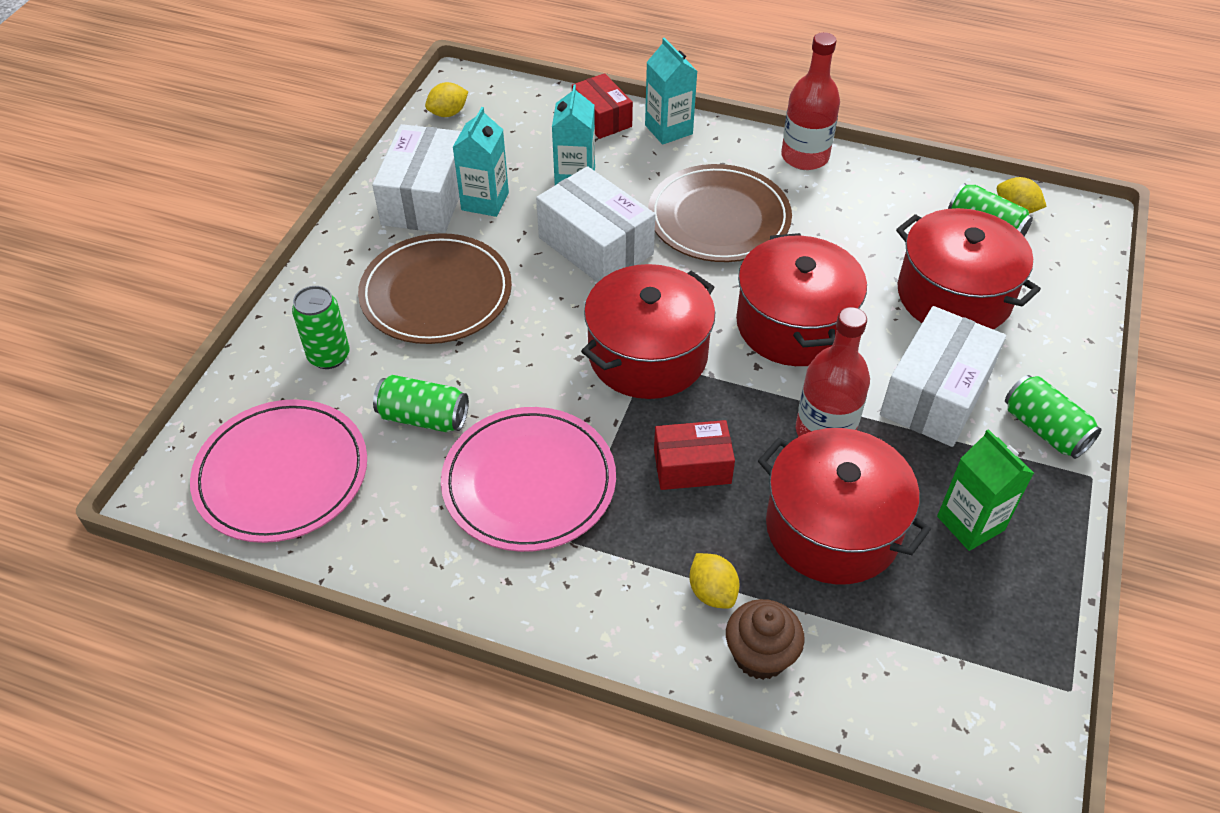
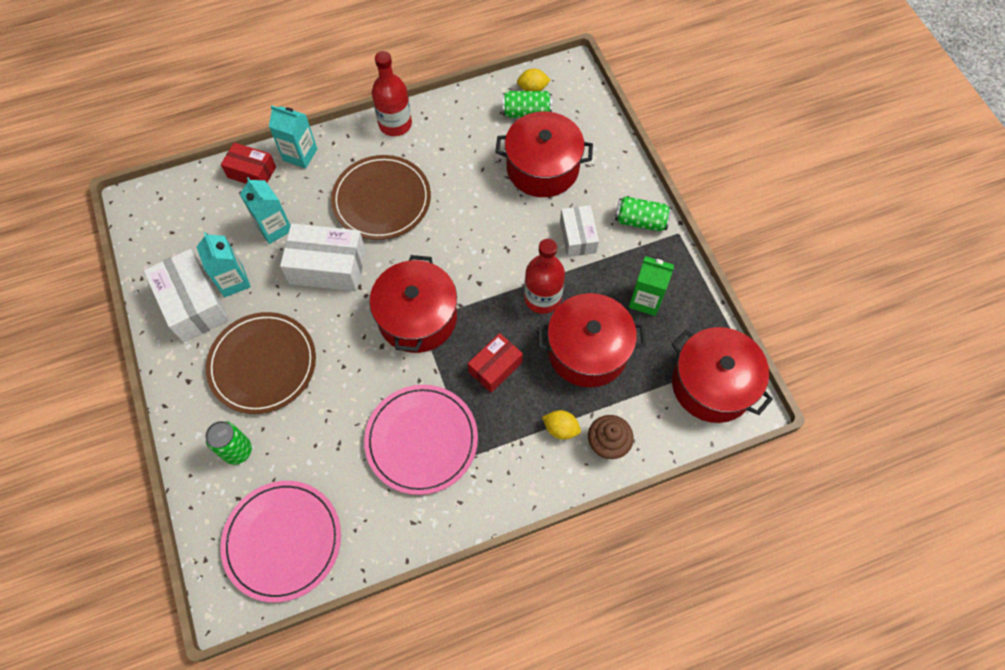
camera: 40 degrees left, 15 degrees up
(423, 417) = (330, 446): green can -> none
(448, 113) = (148, 232): yellow lemon -> none
(794, 324) = (477, 243): red pot -> red pot (712, 384)
(935, 394) = (577, 237): white box -> white box, size x0.62

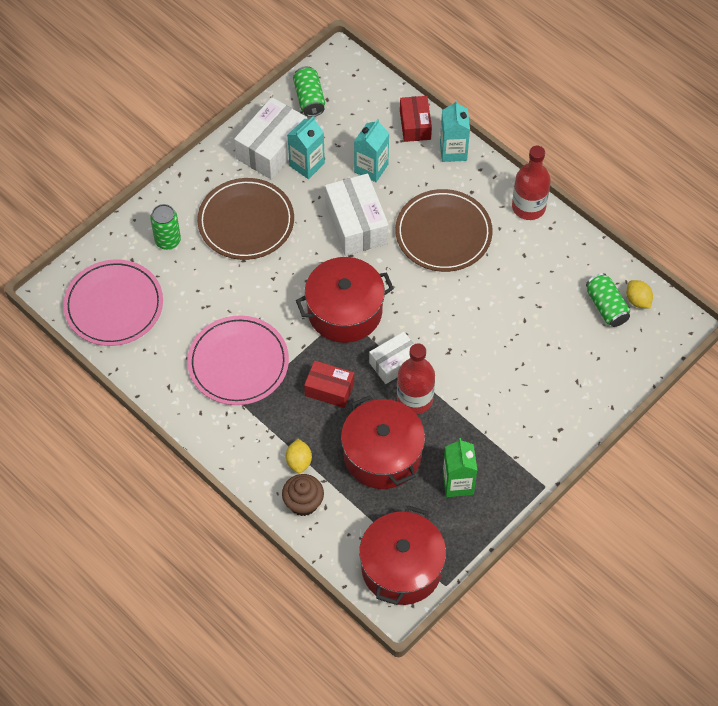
camera: 65 degrees right, 5 degrees down
(542, 168) = (551, 345): red pot -> none
(577, 237) = (493, 403): white box -> white box (394, 363)
(640, 221) = (540, 449): green can -> green can (309, 99)

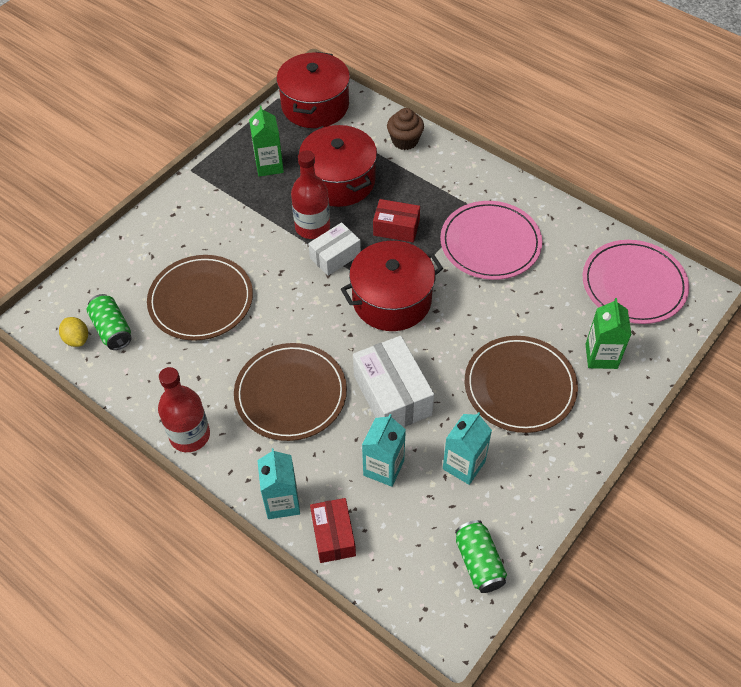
camera: 175 degrees right, 5 degrees down
(168, 241) = (601, 356): green can -> green carton
(272, 148) = (511, 483): white box -> none
(299, 461) = (414, 169): yellow lemon -> none
(525, 328) = (201, 300): none -> brown plate

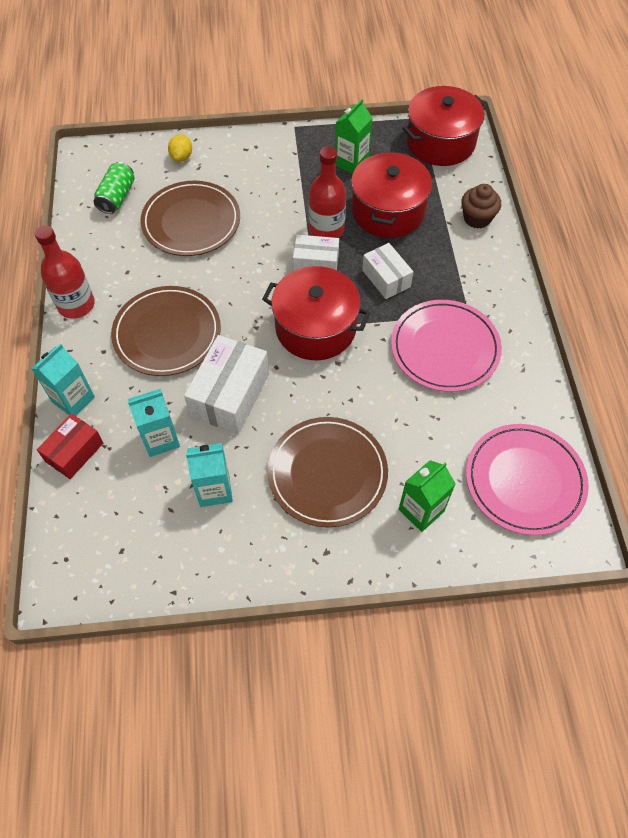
camera: 45 degrees right, 5 degrees up
(77, 339) = (91, 186): yellow lemon -> yellow lemon (182, 157)
(396, 228) = (386, 278): red box -> white box
(479, 562) = (137, 566): green can -> none

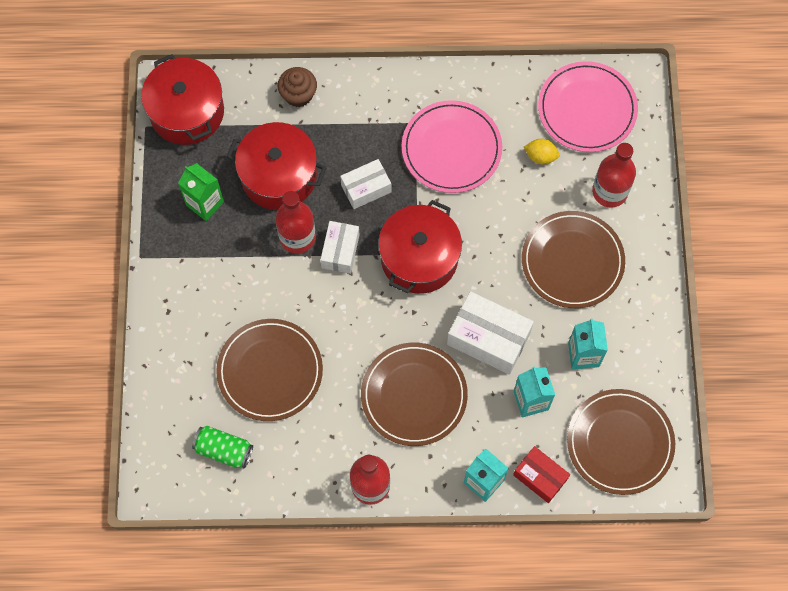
camera: 85 degrees left, 10 degrees up
(109, 533) = (620, 442): none -> brown plate
(182, 157) = (171, 380): yellow lemon -> yellow lemon (540, 156)
(421, 510) = (609, 191): green carton -> red bottle

